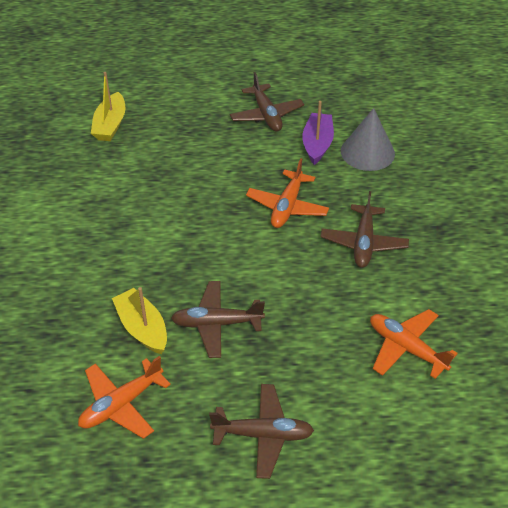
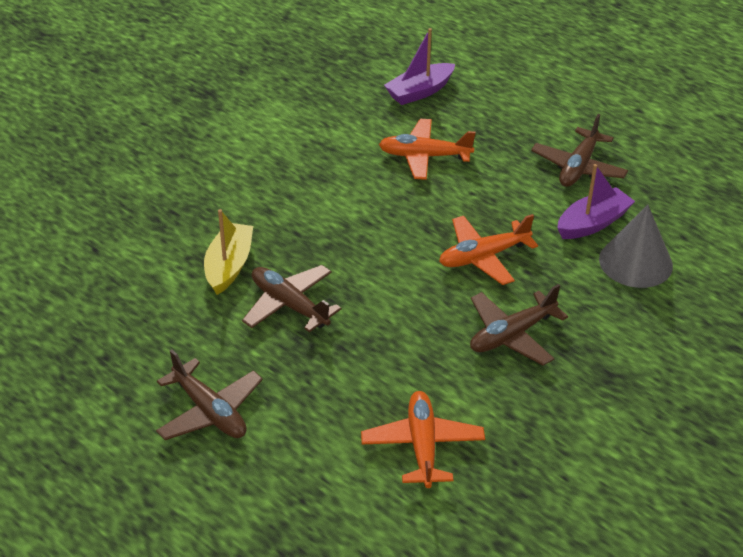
camera: 45 degrees right, 5 degrees down
(110, 125) = (420, 92): yellow boat -> purple boat
(121, 404) = (141, 307): orange plane -> orange plane (424, 156)

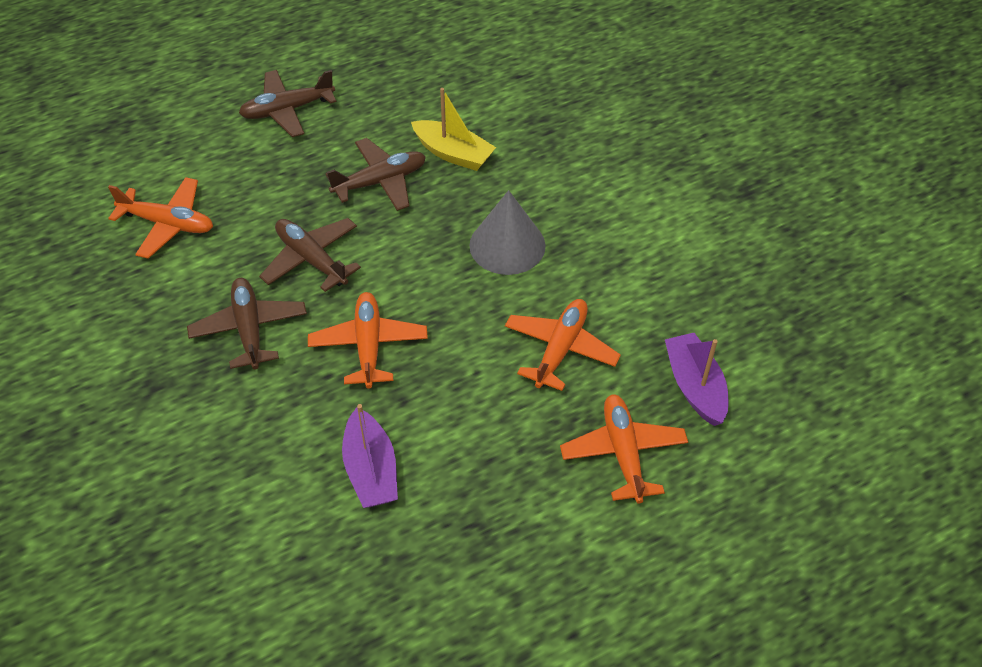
camera: 110 degrees right, 10 degrees up
(496, 113) = (623, 453): none -> orange plane
(578, 167) = (478, 500): brown plane -> brown plane (311, 259)
(635, 262) = (287, 484): grey cone -> grey cone (507, 245)

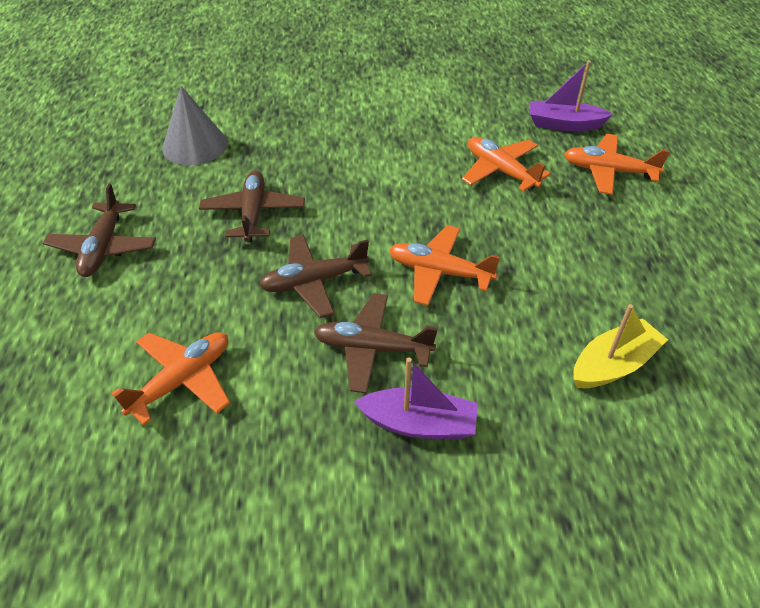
camera: 65 degrees left, 5 degrees down
(371, 470) = (575, 307): purple boat -> purple boat (419, 424)
(453, 153) = (257, 164): yellow boat -> yellow boat (613, 365)
(507, 245) = (380, 165): grey cone -> grey cone (195, 145)

